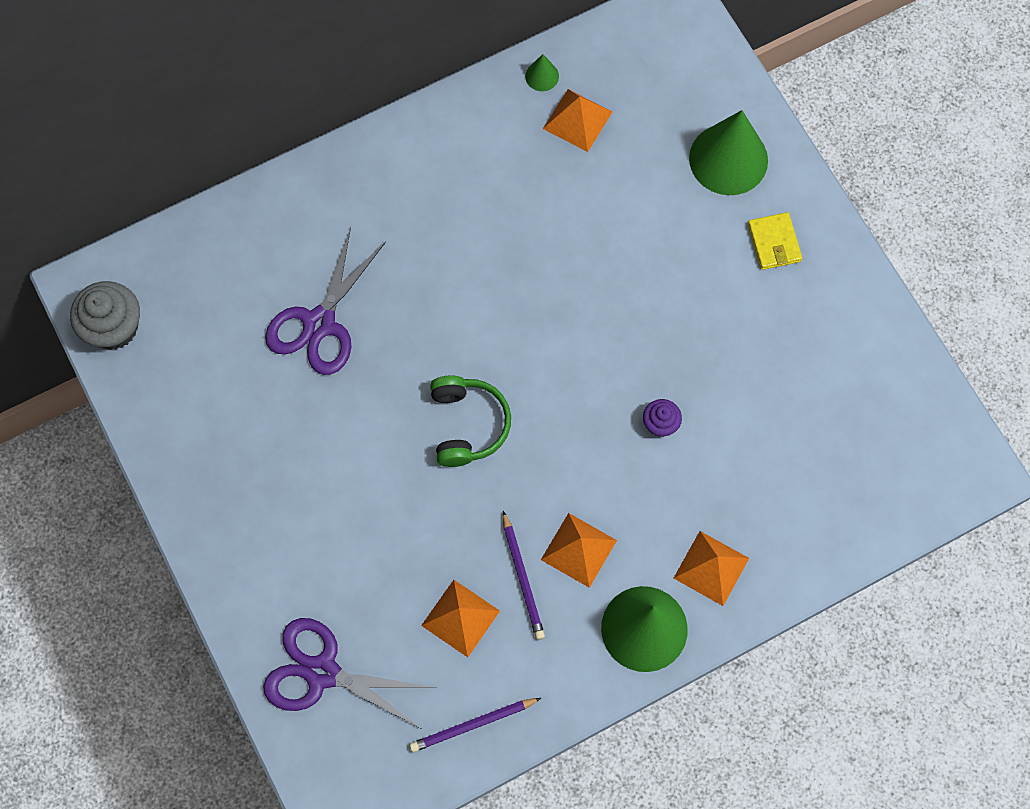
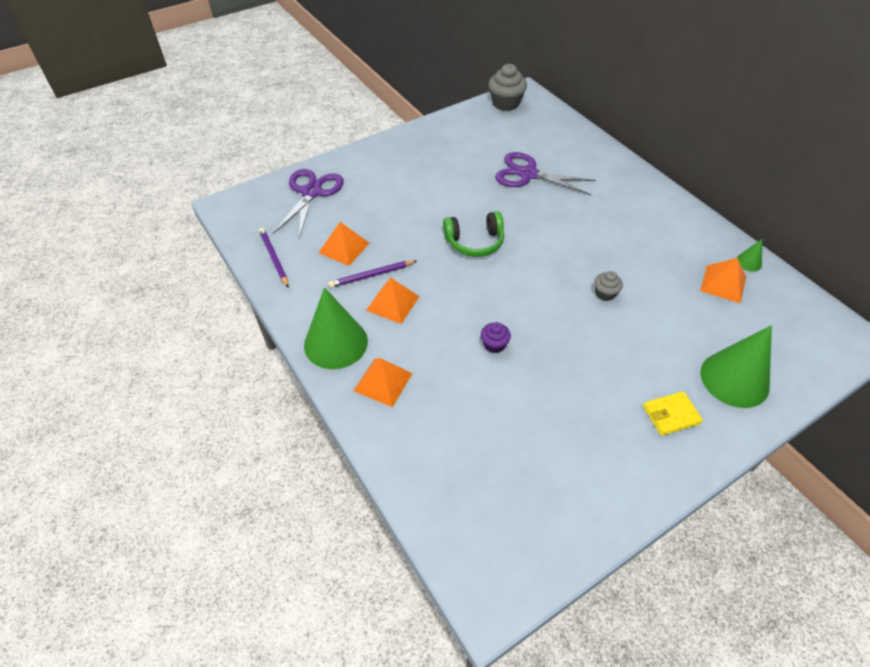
camera: 85 degrees right, 20 degrees down
(583, 269) = (605, 293): none -> grey cupcake

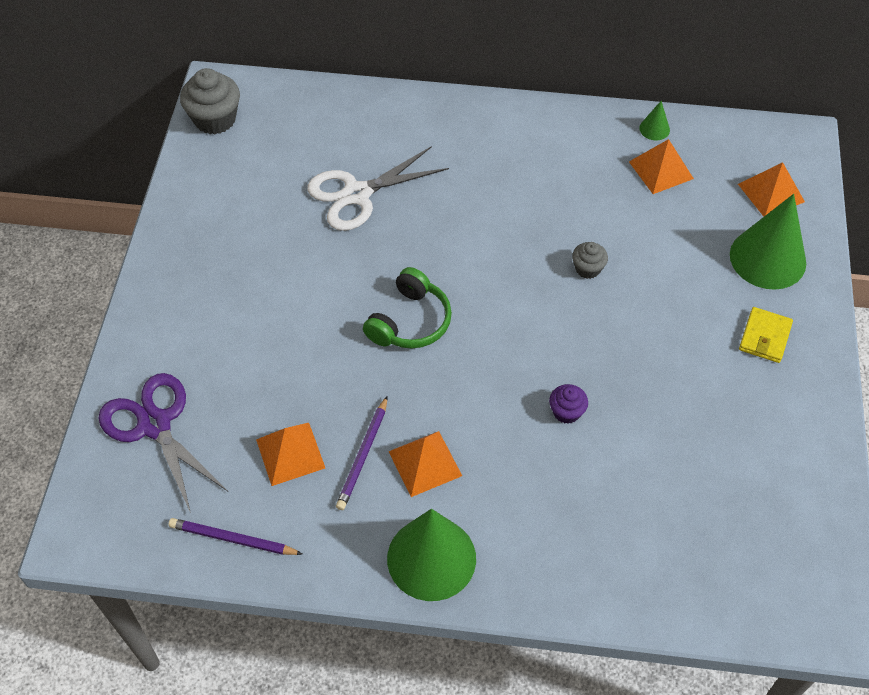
camera: 50 degrees left, 5 degrees up
(383, 382) = (526, 548): orange pyramid -> orange pyramid (771, 193)
(528, 174) = (357, 194): purple scissors -> white scissors

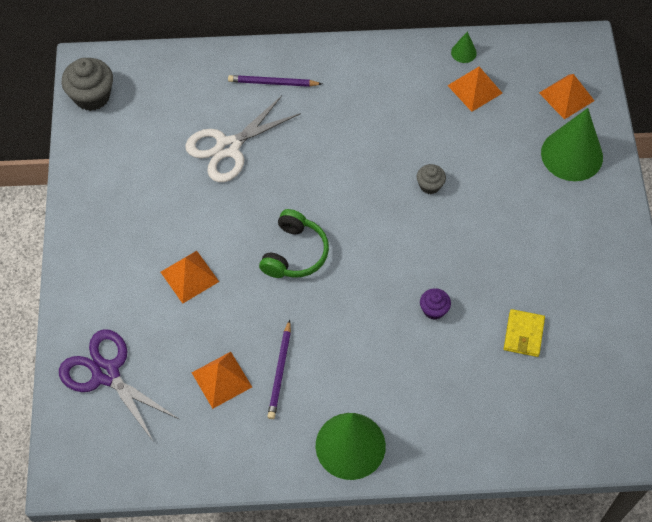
camera: 10 degrees left, 5 degrees up
(233, 539) = (191, 456): purple pencil -> purple pencil (273, 83)
(425, 463) = (330, 370): orange pyramid -> orange pyramid (189, 276)
(764, 337) = (578, 222): yellow wallet -> yellow wallet (523, 334)

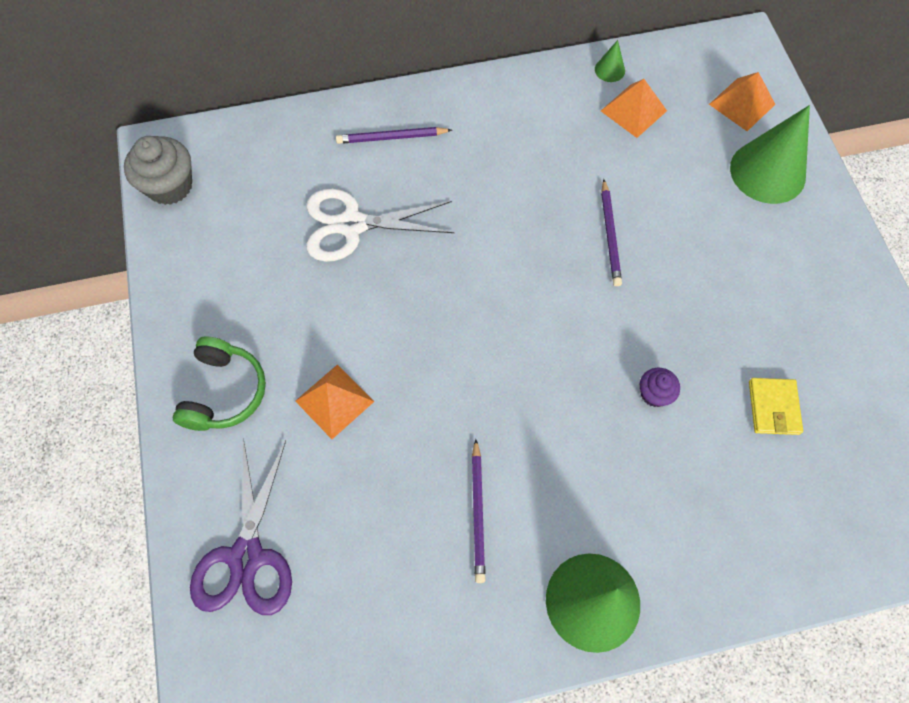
camera: 10 degrees left, 5 degrees up
(106, 374) = (247, 556): purple scissors -> purple scissors turned 120 degrees counterclockwise
(221, 379) = (403, 537): orange pyramid -> none
(228, 147) = (352, 225): white scissors -> white scissors turned 45 degrees clockwise
(295, 253) = (463, 348): green headphones -> green headphones (224, 392)
(430, 185) = (610, 235): grey cupcake -> purple pencil

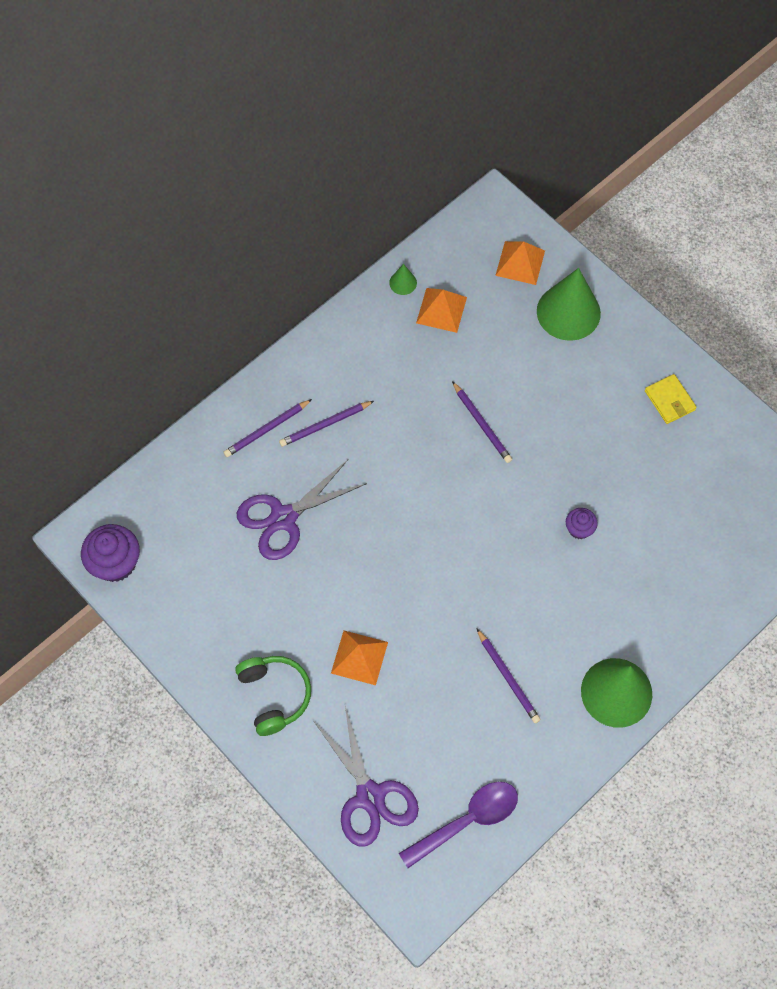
camera: 30 degrees left, 0 degrees up
(170, 186) = (115, 563): grey cupcake -> purple cupcake
(331, 650) = (467, 820): none -> purple spoon
(352, 225) = (284, 518): white scissors -> purple scissors
(450, 160) = (325, 424): none -> purple pencil
(773, 407) = (663, 495): yellow wallet -> yellow wallet (669, 400)

